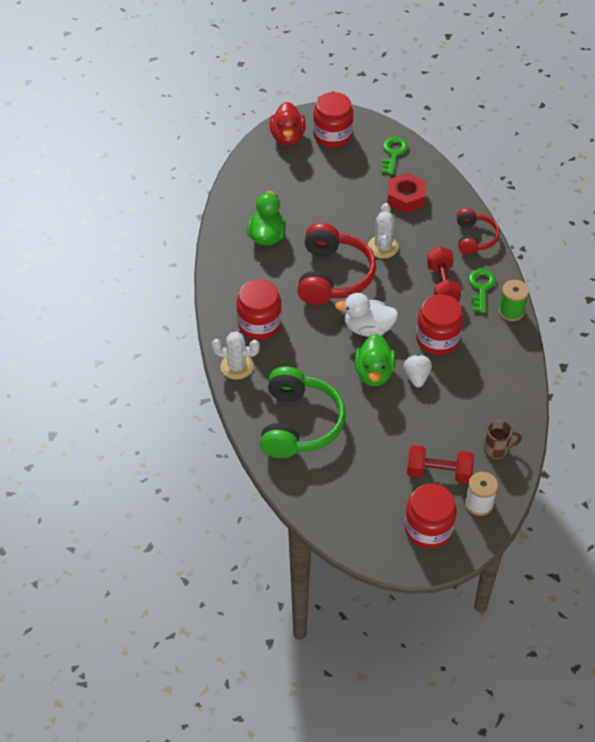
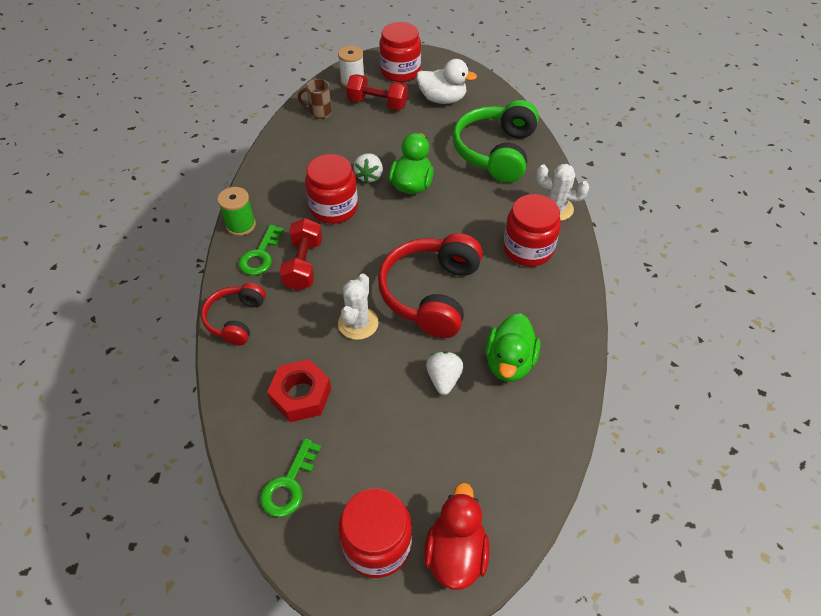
camera: 170 degrees left, 0 degrees up
(311, 220) = (443, 379): none -> white strawberry
(368, 328) = (405, 228): white duck -> white duck (442, 99)

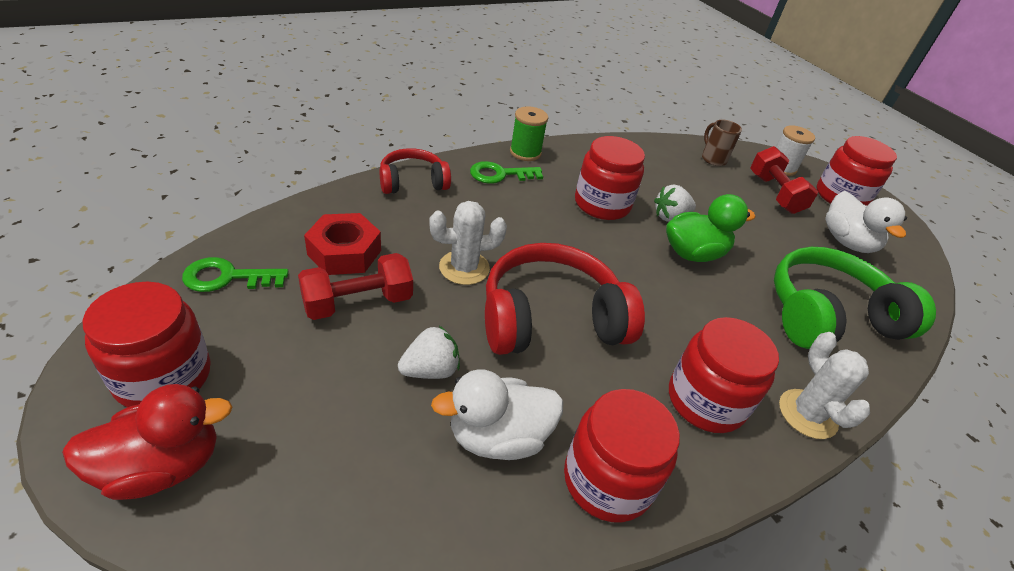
camera: 55 degrees right, 10 degrees down
(303, 264) = (511, 205): red dumbbell -> red dumbbell (358, 302)
(509, 362) = (498, 437): green duck -> white duck
(557, 322) = (607, 480): none -> red jar

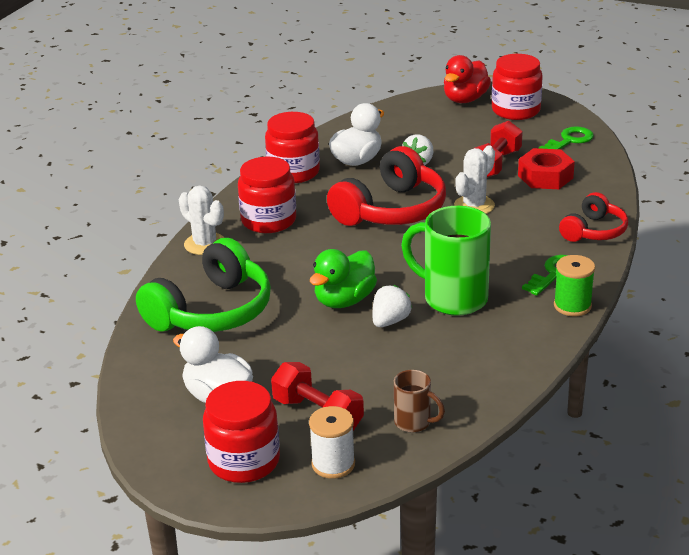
camera: 150 degrees right, 10 degrees down
(602, 204) = (452, 298): red jar -> green mug

